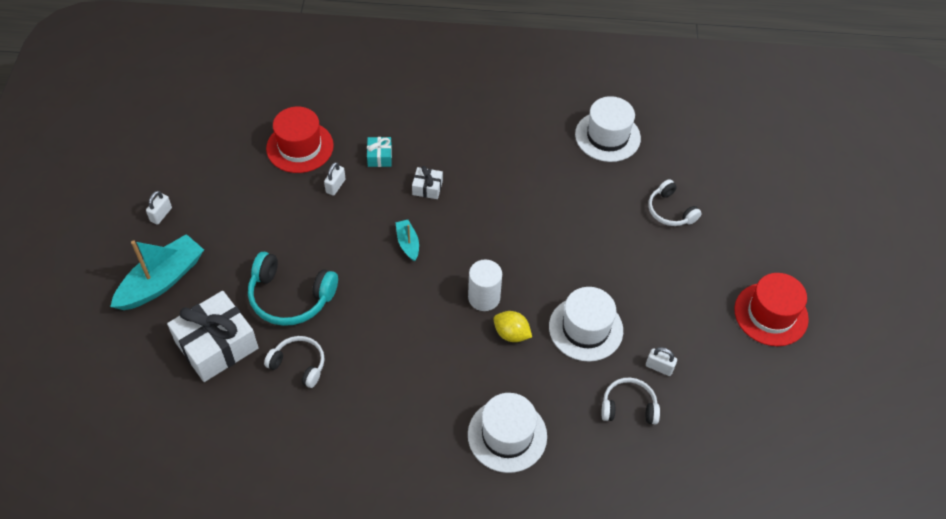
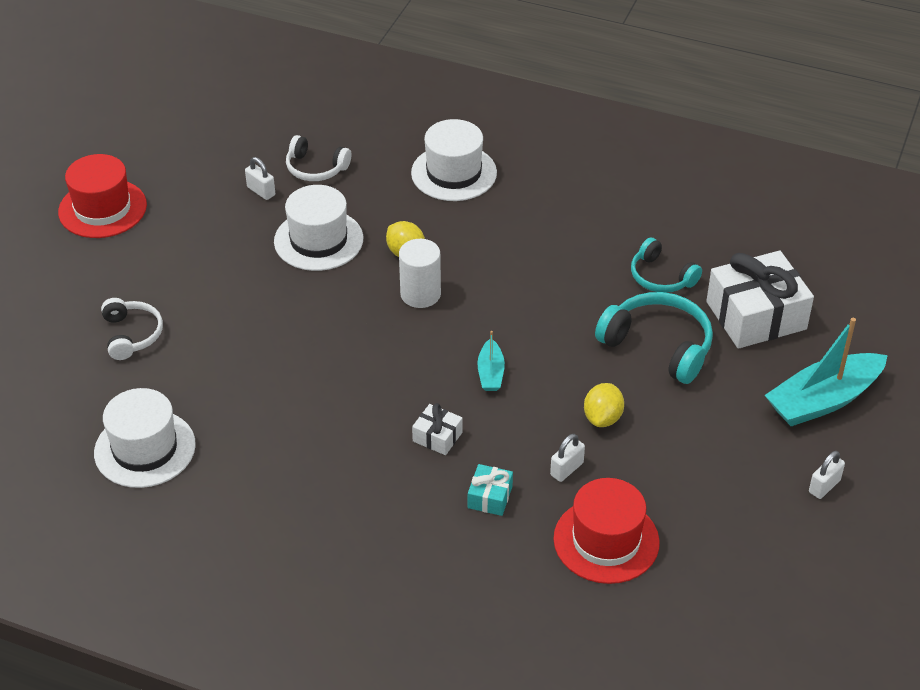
camera: 160 degrees left, 10 degrees down
(299, 364) = (661, 277): white headphones -> turquoise headphones
(319, 228) = (603, 418): none -> yellow lemon

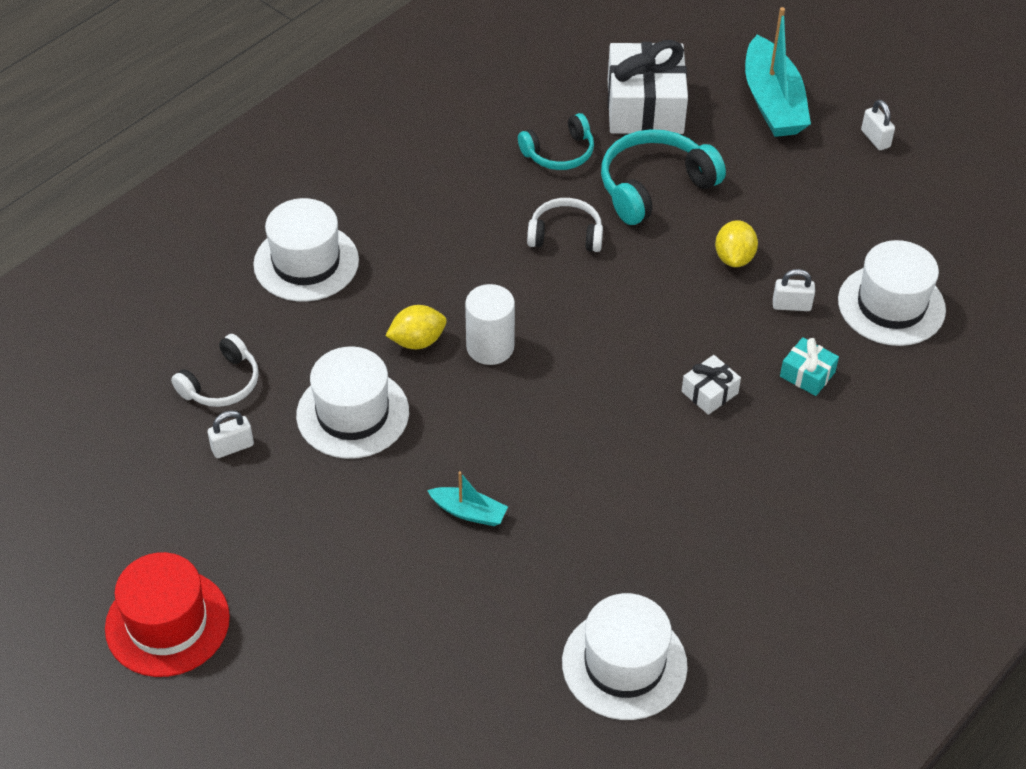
camera: 70 degrees left, 5 degrees up
(132, 335) = (425, 638): white headphones -> white headphones (565, 234)
(490, 373) = (636, 323): turquoise boat -> turquoise boat (469, 512)
(566, 469) = (791, 305): white padlock -> white padlock turned 60 degrees counterclockwise
(603, 418) = (734, 258): yellow lemon -> yellow lemon turned 60 degrees clockwise
(606, 540) = (891, 305): red hat -> white hat

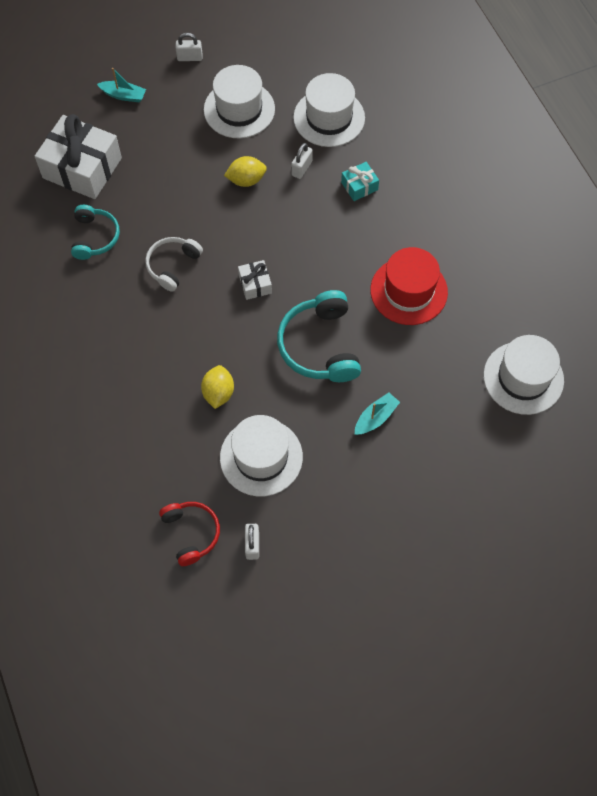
camera: 65 degrees left, 15 degrees up
(167, 623) = (381, 636): red hat -> red hat (409, 291)
(222, 384) = (191, 533): white headphones -> red headphones
(306, 262) = (106, 437): white hat -> white hat (239, 109)
(490, 347) = (246, 351): white cylinder -> none
(654, 186) = (159, 196): turquoise headphones -> turquoise headphones (319, 346)
(709, 392) = (347, 243): white gift -> white gift (255, 284)
(734, 258) = (246, 180): yellow lemon -> yellow lemon turned 45 degrees counterclockwise
(772, 102) = (124, 95): turquoise boat -> turquoise boat, size x0.49

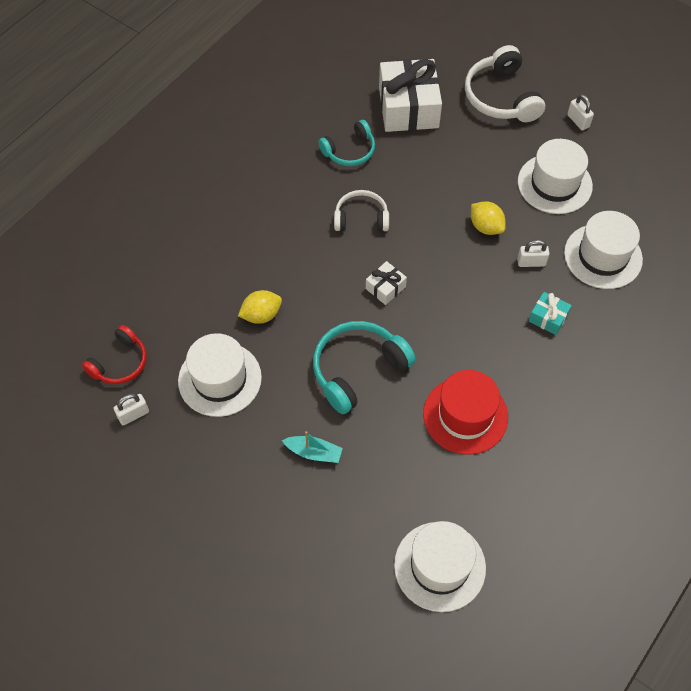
camera: 60 degrees right, 5 degrees down
(124, 95) = (501, 97): turquoise boat -> white headphones

